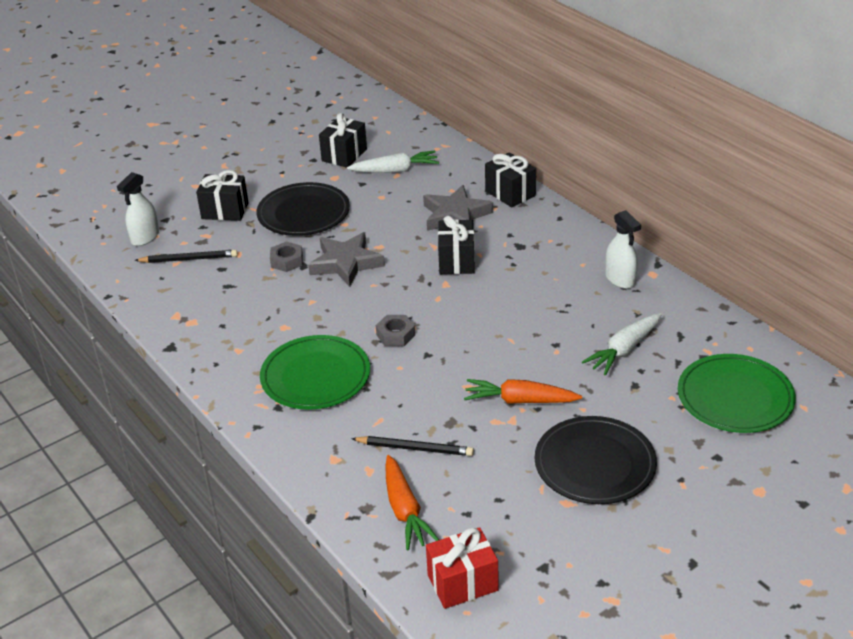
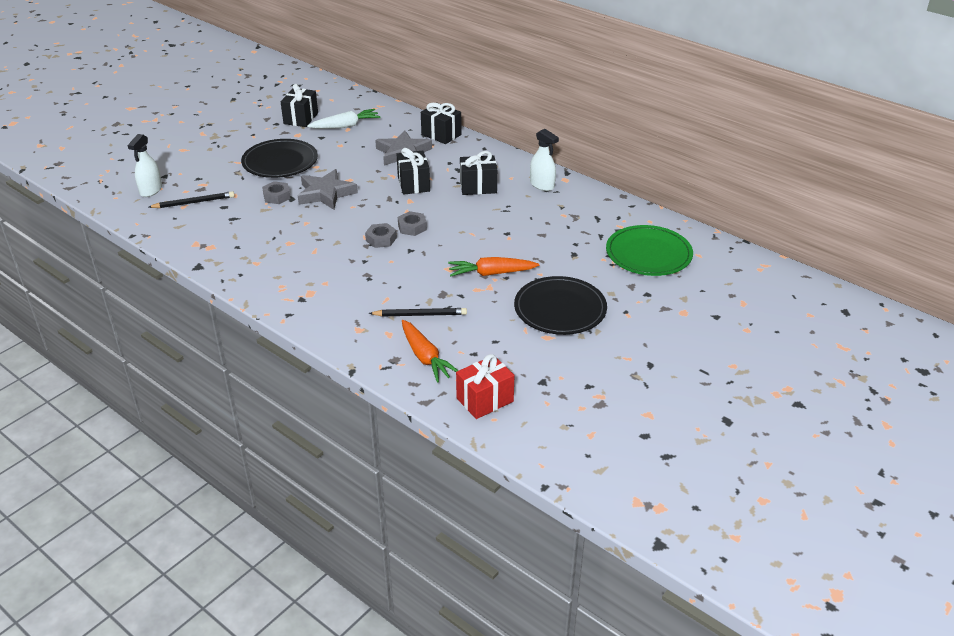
camera: 15 degrees left, 0 degrees up
(225, 211) = (213, 165): black gift -> black gift (478, 187)
(315, 376) = (325, 274): green plate -> none
(438, 322) = (412, 227): none -> grey nut
(624, 350) = (559, 231): white carrot -> none

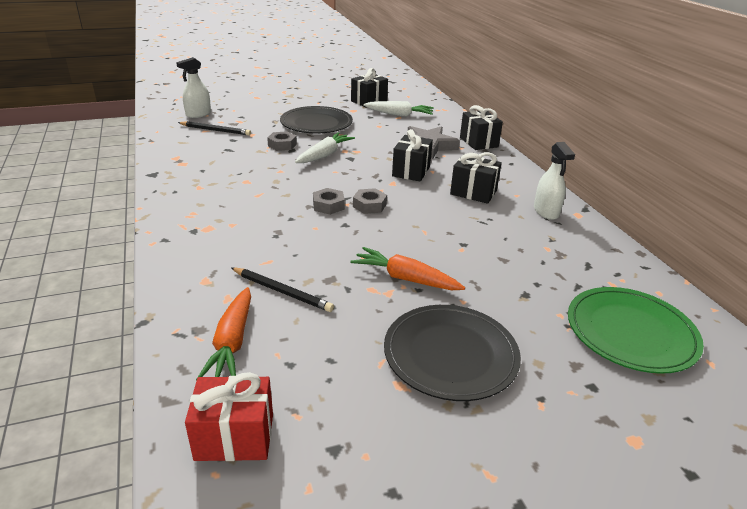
camera: 30 degrees right, 5 degrees down
(326, 193) = (324, 155): grey star -> white carrot

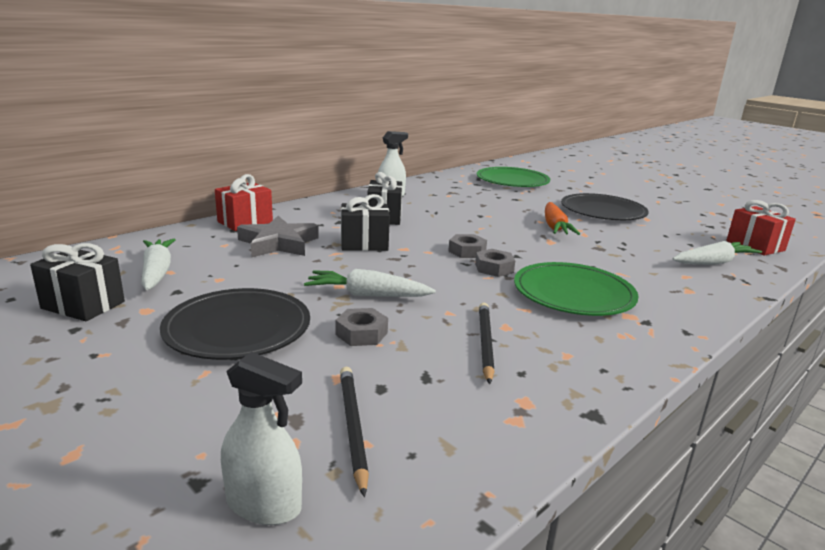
camera: 115 degrees left, 10 degrees down
(232, 342) = (713, 262): orange carrot -> white carrot
(259, 221) = (573, 293): none -> green plate
(282, 291) = (642, 260): black pencil -> black pencil (485, 343)
(478, 142) = (245, 222): black gift -> red gift

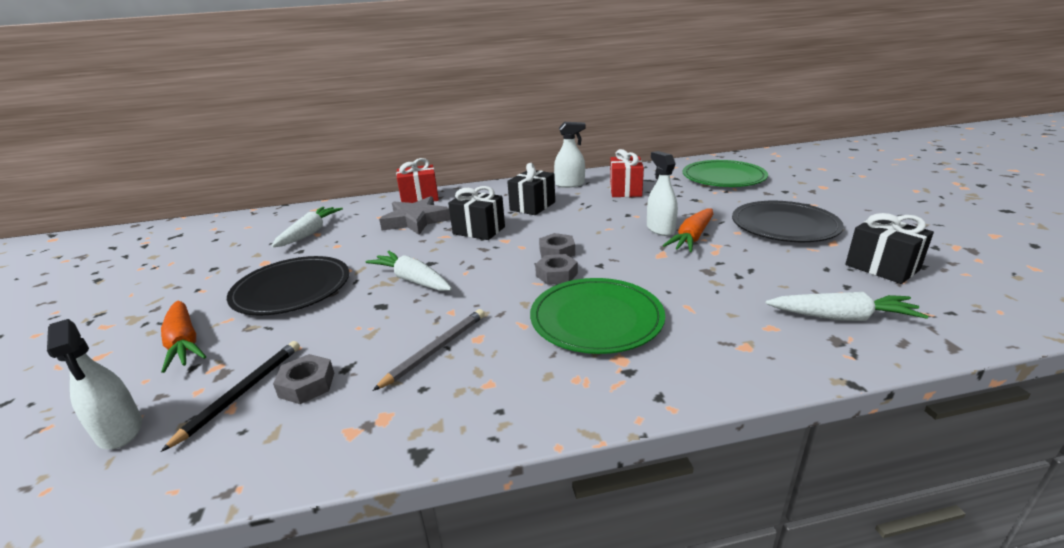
camera: 35 degrees right, 5 degrees up
(83, 305) = (240, 251): black gift -> black gift (882, 267)
(186, 407) = (184, 343): none -> orange carrot
(361, 333) = (359, 314): grey nut -> grey nut (307, 385)
(485, 343) = (435, 350): black pencil -> grey pencil
(522, 223) = (660, 229): none -> white spray bottle
(755, 246) = (955, 305): red gift -> red gift (625, 190)

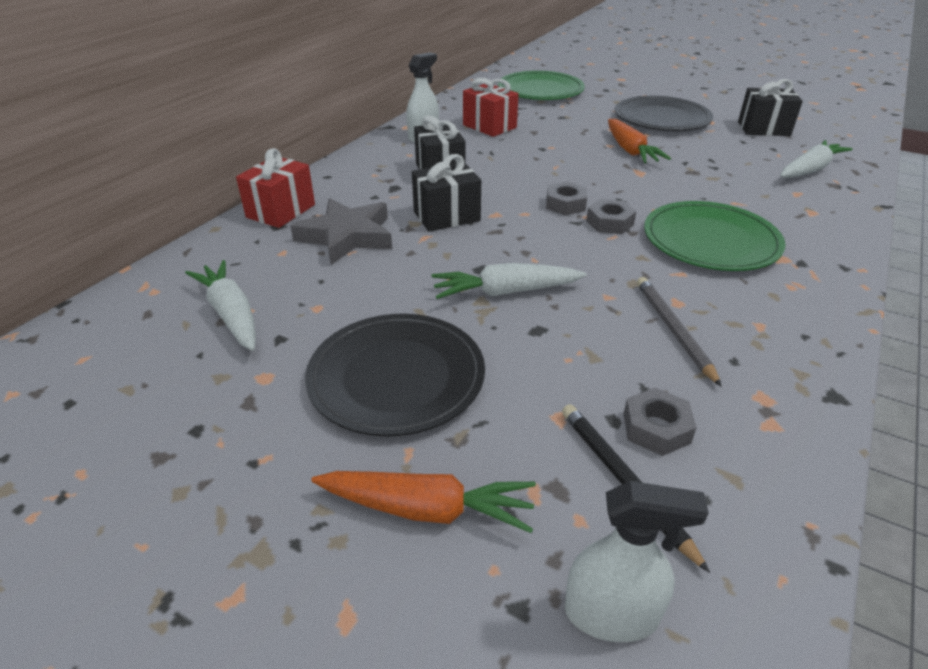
camera: 50 degrees left, 10 degrees up
(660, 229) = (594, 152): white spray bottle -> none

